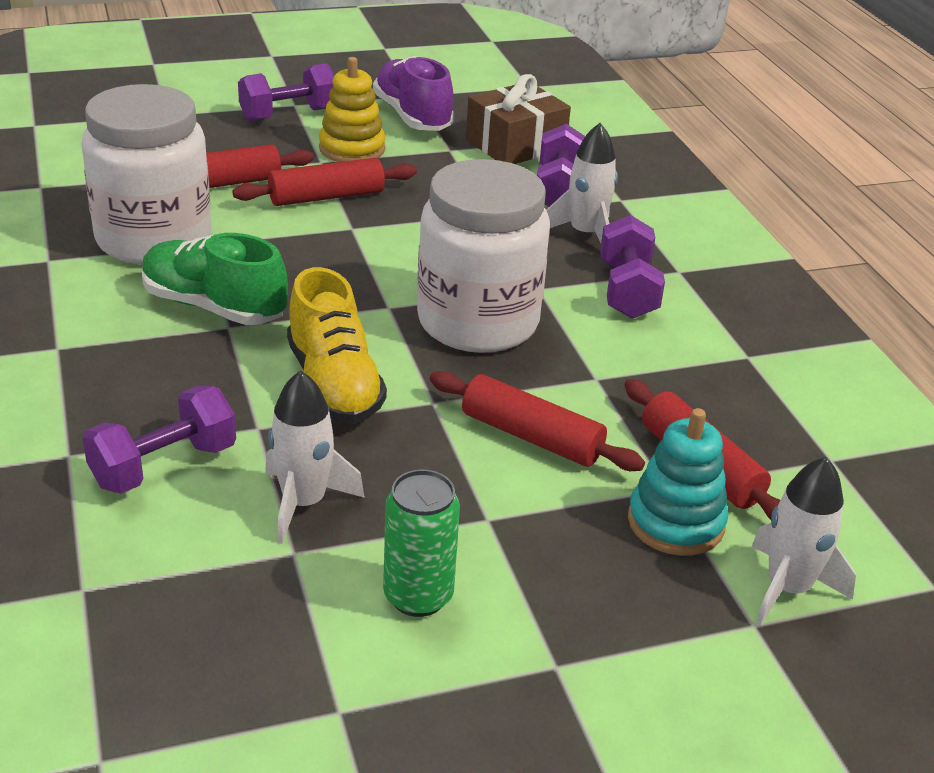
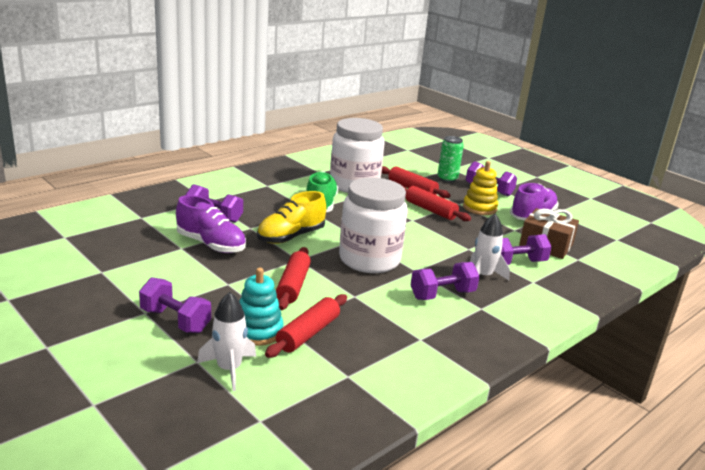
camera: 65 degrees right, 10 degrees down
(304, 503) = (211, 244): white rocket -> purple shoe
(418, 596) = (170, 276): green can -> green can (447, 179)
(603, 625) = (175, 320): none -> purple dumbbell

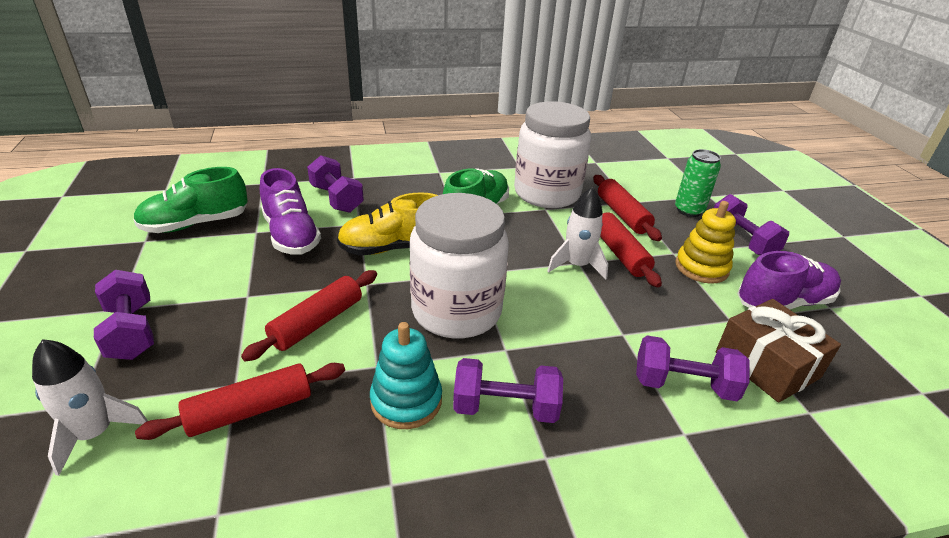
camera: 30 degrees right, 10 degrees up
(127, 253) = (196, 224): none -> green shoe
(258, 331) = (197, 382): turquoise stacking toy -> turquoise stacking toy (406, 401)
(482, 276) = (603, 393): white rocket -> white rocket (577, 265)

